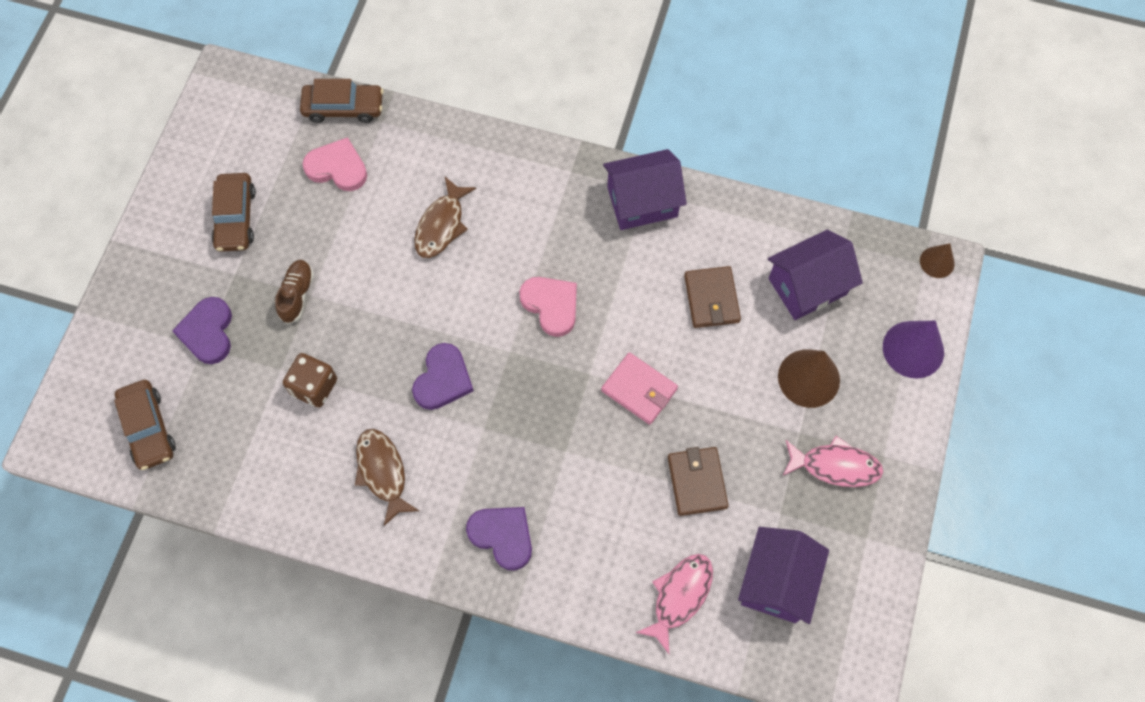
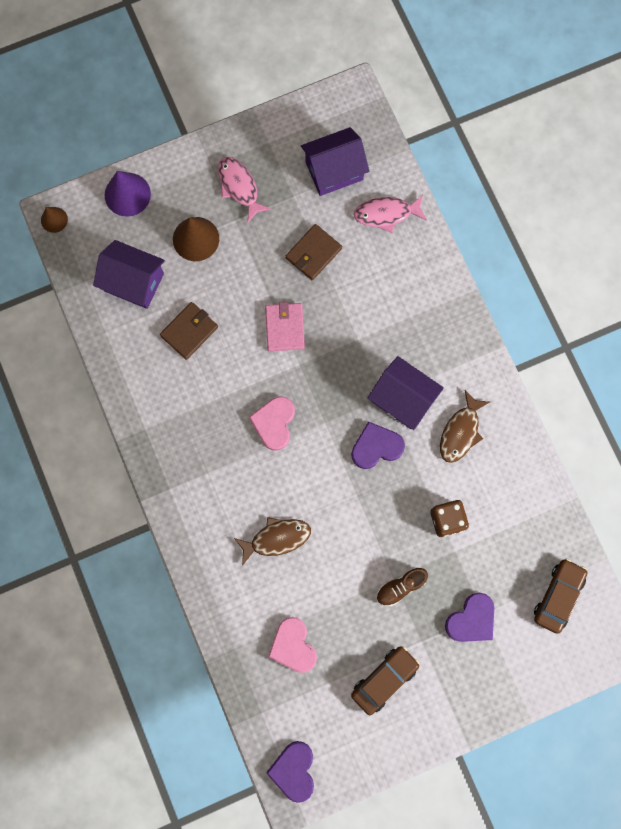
camera: 130 degrees left, 10 degrees up
(343, 107) = (245, 685): brown car -> none
(502, 536) = (436, 333): purple heart -> purple heart (294, 771)
(642, 202) = (155, 425): purple house -> purple house (402, 399)

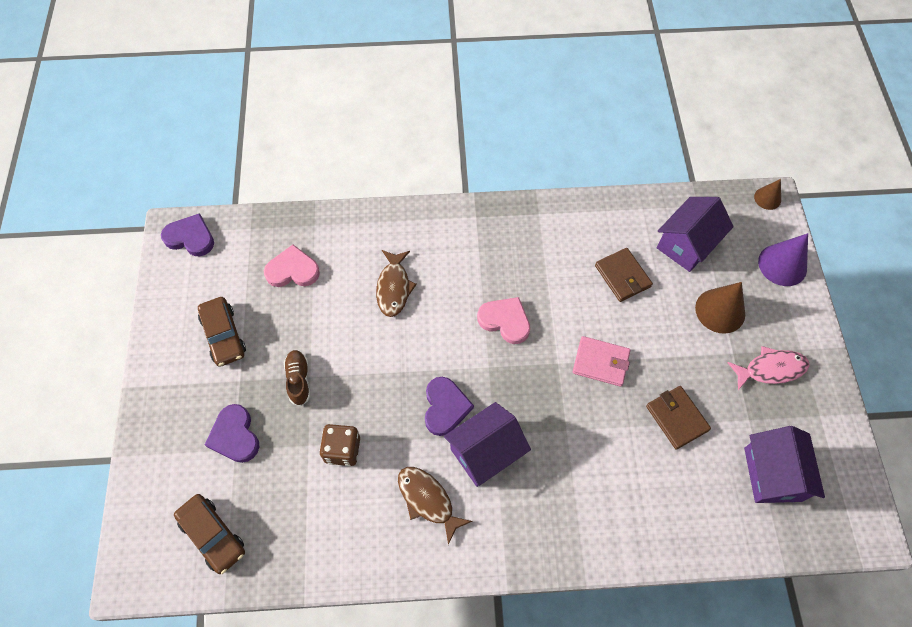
camera: 110 degrees right, 15 degrees down
(386, 214) = (706, 514): pink fish -> none

